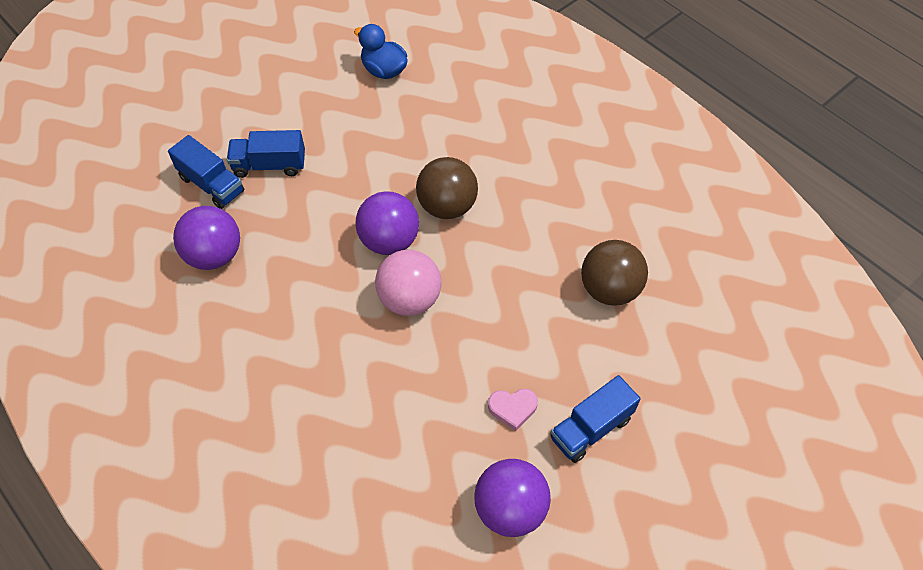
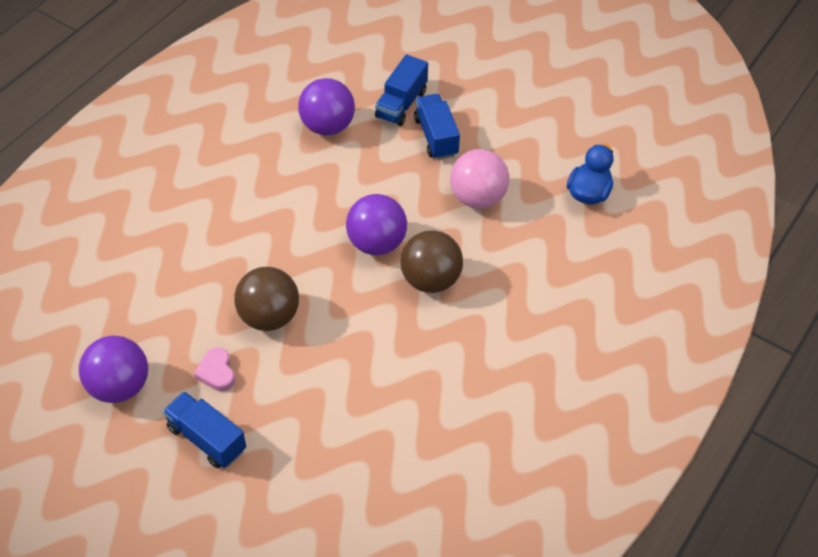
camera: 75 degrees right, 5 degrees down
(409, 299) = (315, 272): pink ball -> pink ball (477, 198)
(609, 289) = (367, 435): brown ball -> brown ball (269, 316)

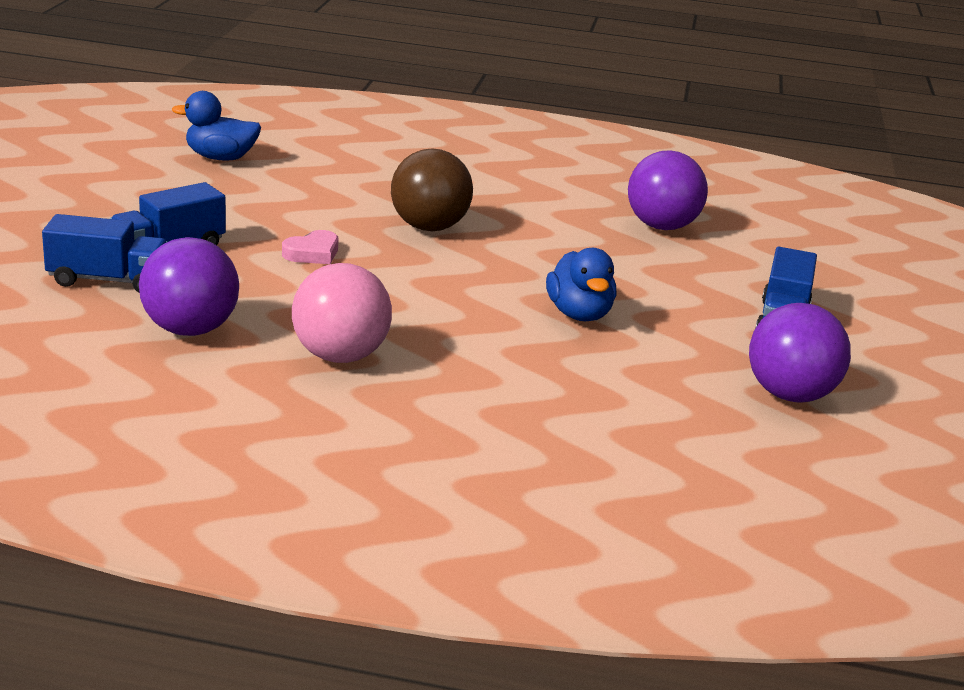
camera: 115 degrees left, 25 degrees down
(216, 372) = (693, 332): pink heart -> pink heart (312, 253)
(269, 316) = (579, 314): brown ball -> blue duck
(376, 243) = (398, 264): purple ball -> purple ball (661, 226)
(477, 198) = (271, 214): pink ball -> pink ball (340, 356)

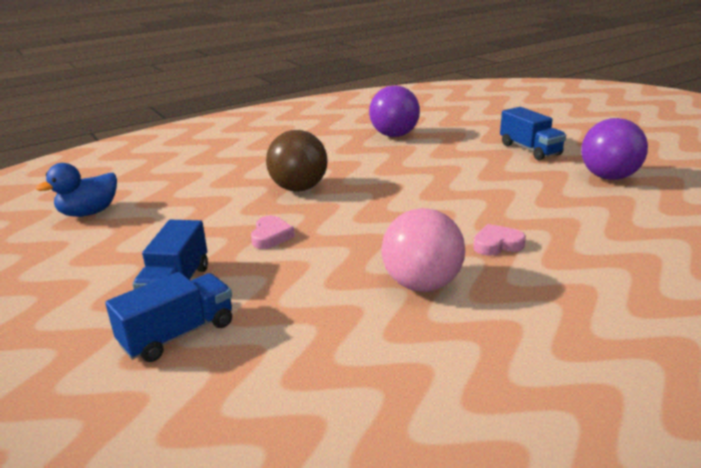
camera: 40 degrees left, 0 degrees up
(190, 329) = (307, 329): purple ball -> none
(483, 371) = (497, 244): none -> pink heart
(579, 314) = (461, 191): blue duck -> none

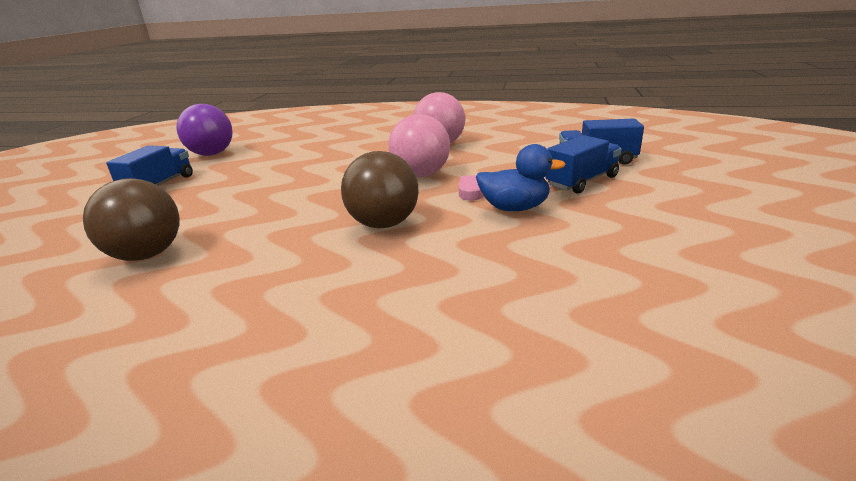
camera: 135 degrees left, 0 degrees up
(89, 213) = (649, 290): blue duck -> blue duck (514, 208)
(352, 233) = (421, 175): none -> pink ball
(394, 135) = (147, 255): purple ball -> brown ball
(497, 244) = (366, 147): pink heart -> none

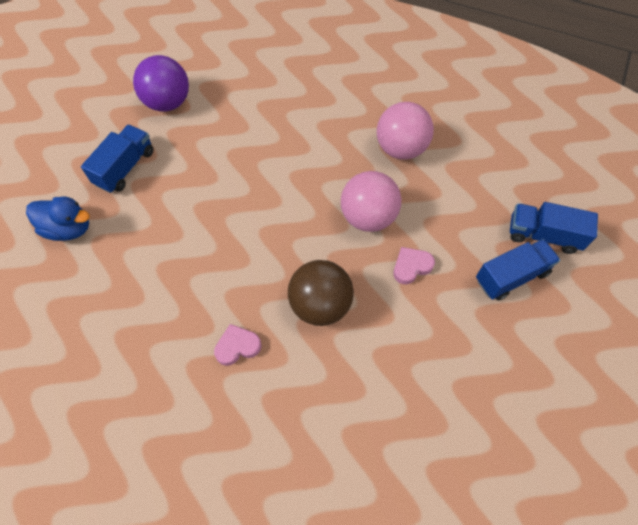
camera: 10 degrees right, 35 degrees up
(147, 255) = (132, 300): brown ball -> none
(283, 264) = (237, 346): none -> pink heart
(514, 208) = (435, 309): blue duck -> blue duck (68, 228)

